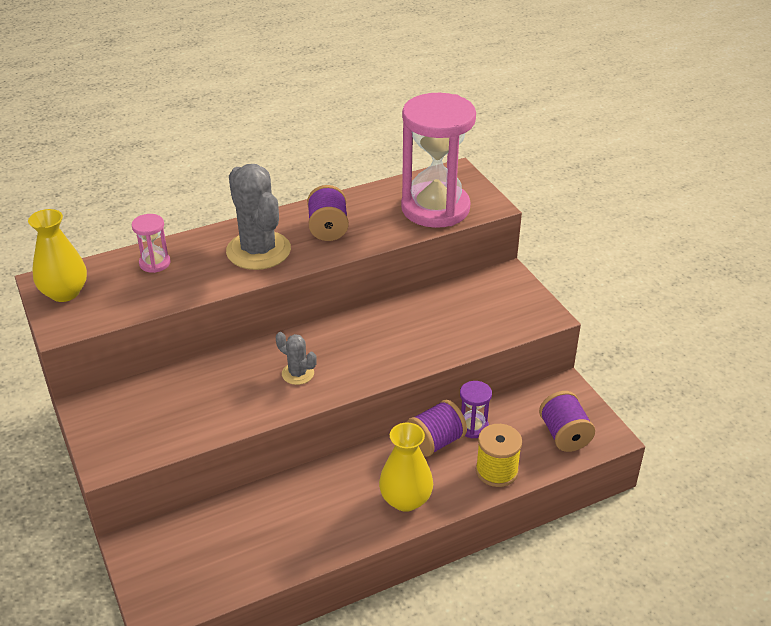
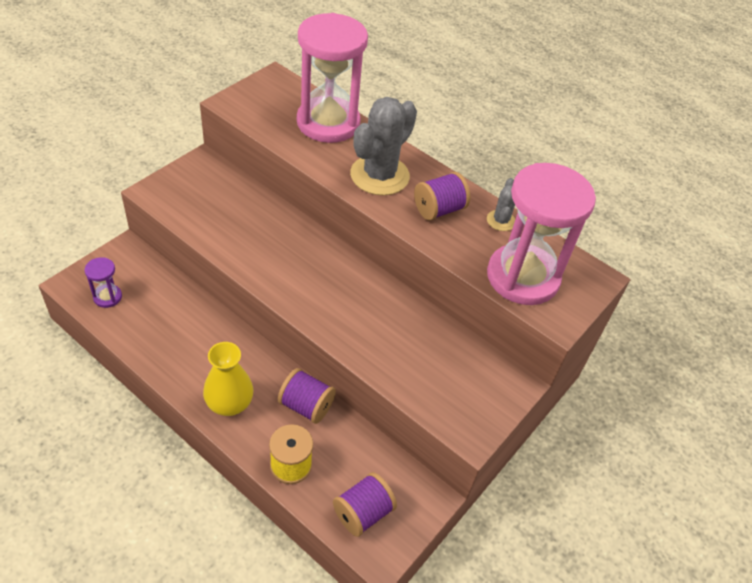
camera: 60 degrees right, 10 degrees up
(64, 293) = (268, 90): yellow vase -> none
(155, 263) = (328, 123): pink hourglass -> pink hourglass, size x2.38
(298, 373) = (292, 267): grey cactus -> grey cactus (501, 221)
(473, 427) = (338, 430): purple hourglass -> purple hourglass (107, 297)

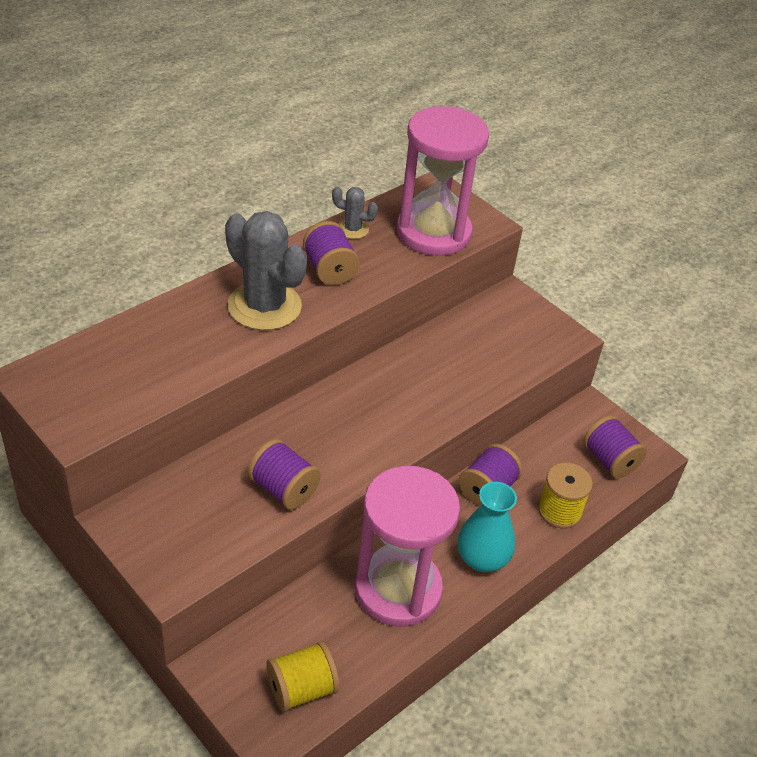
camera: 80 degrees left, 5 degrees down
(107, 297) = (301, 689): purple hourglass -> yellow spool
(229, 403) = (482, 559): yellow vase -> turquoise vase
(238, 238) = (284, 489): none -> purple spool
(328, 123) = (152, 336): pink hourglass -> pink hourglass (398, 589)

